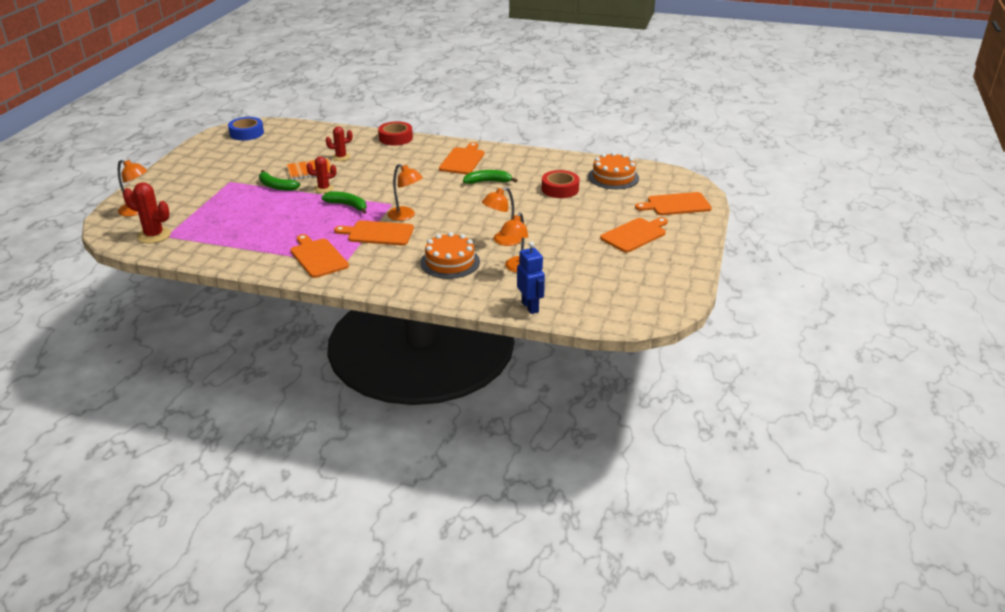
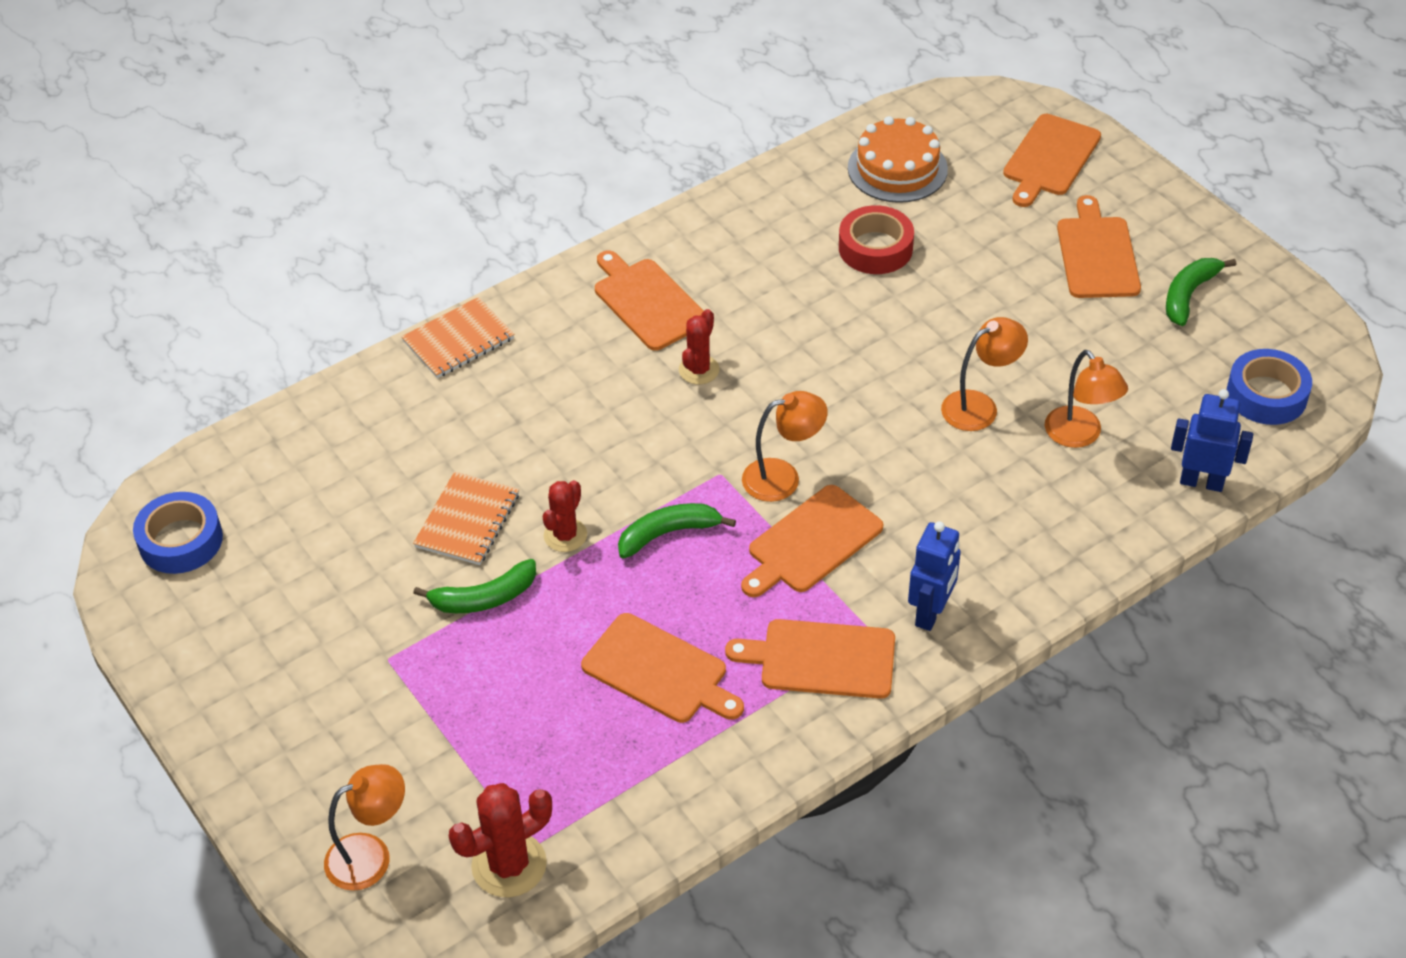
camera: 50 degrees left, 15 degrees up
(276, 228) = (659, 671): none -> orange cutting board
(341, 157) = (457, 452): red cactus -> red cactus (699, 370)
(370, 271) = (931, 613): none -> blue robot
(395, 138) = (458, 340): red tape -> orange notebook
(450, 262) = (991, 502): orange cake -> none
(488, 181) = (762, 314): green banana -> green banana (1188, 295)
(502, 241) = (979, 406): orange lamp -> orange lamp turned 120 degrees counterclockwise
(610, 305) = (1266, 395): none -> blue tape

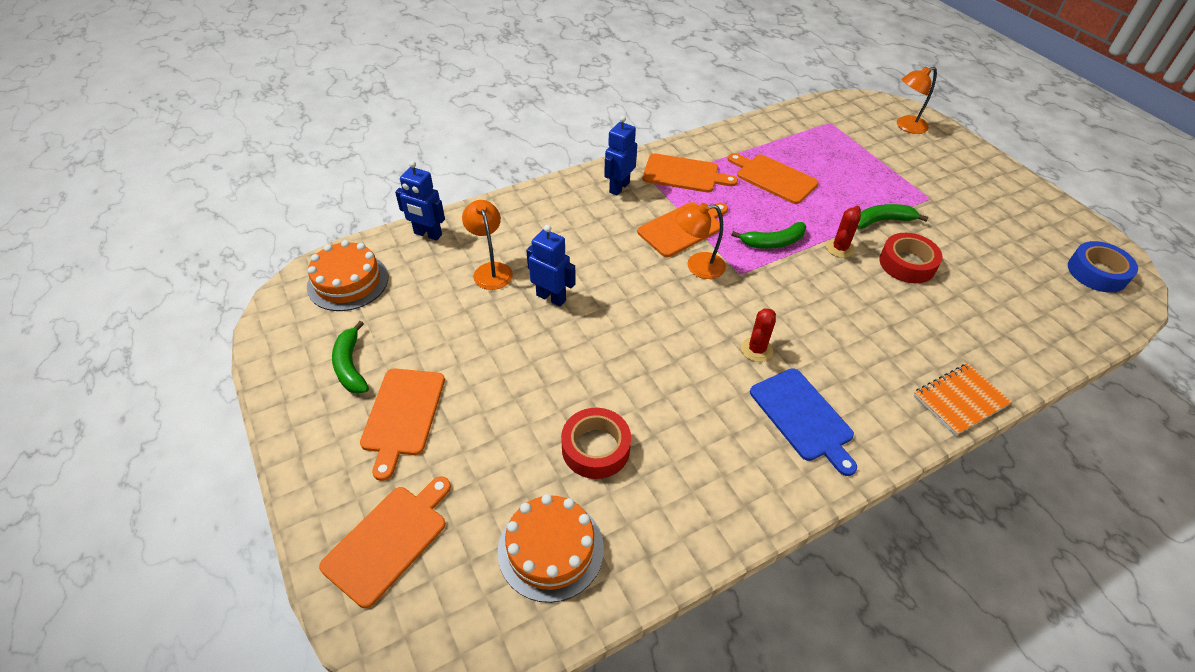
camera: 175 degrees left, 0 degrees up
(467, 520) = (907, 264): orange notebook -> red tape
(509, 865) = (839, 118): red cactus -> none
(648, 302) = (803, 417): orange cutting board -> blue cutting board
(979, 406) = (551, 297): orange lamp -> blue robot
(1188, 295) = (350, 366): green banana -> green banana turned 120 degrees clockwise
(1266, 395) = (348, 282): blue tape -> orange cake

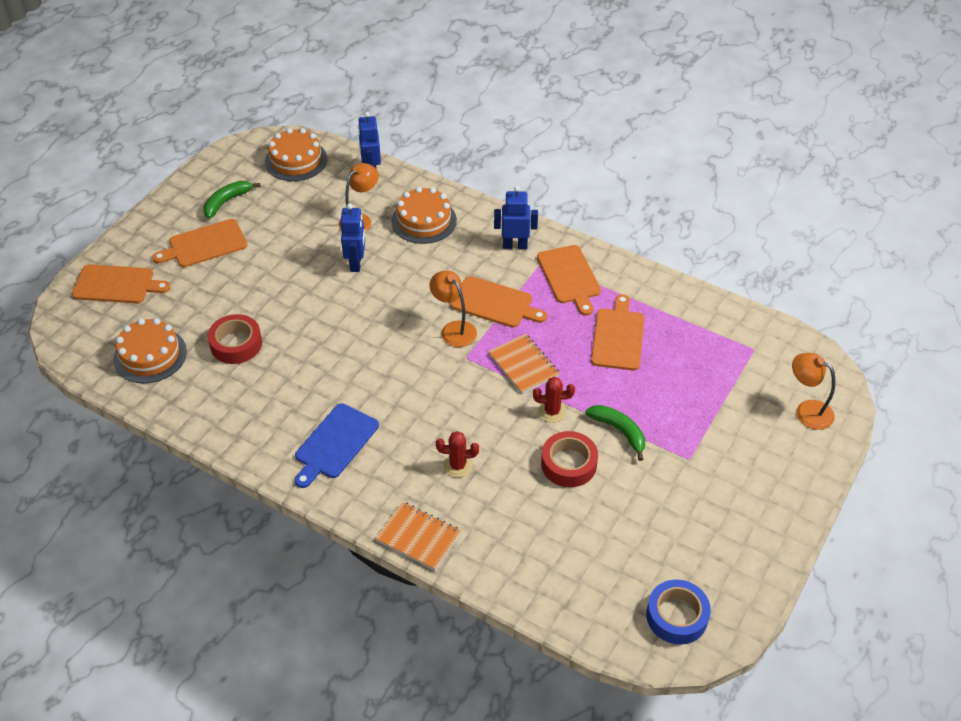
camera: 60 degrees right, 0 degrees up
(534, 228) = (424, 221): none -> orange cake
(756, 349) = (385, 395): red cactus -> red cactus (457, 466)
(773, 242) = (523, 365): green banana -> orange notebook

